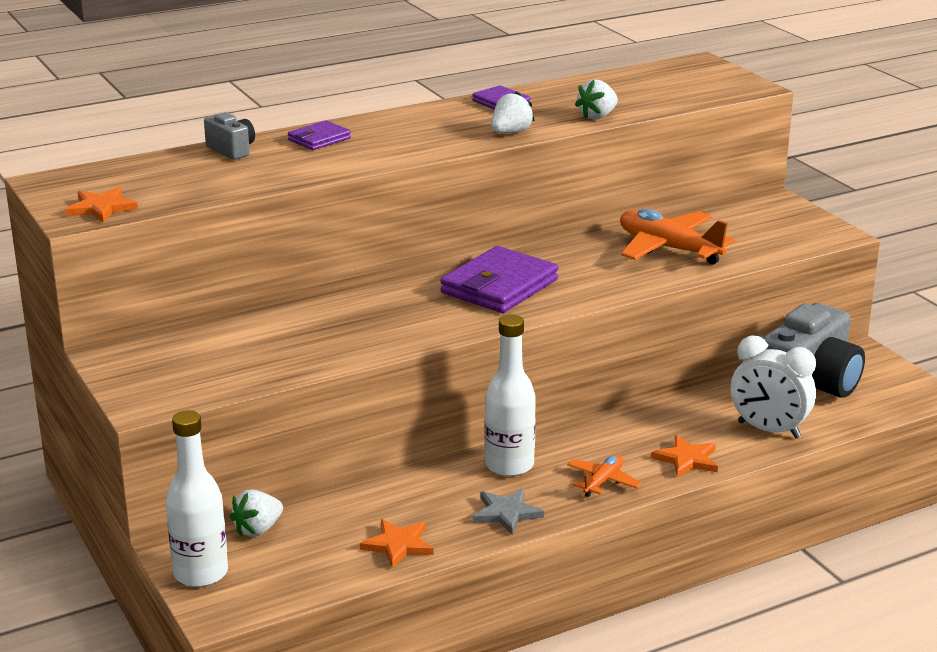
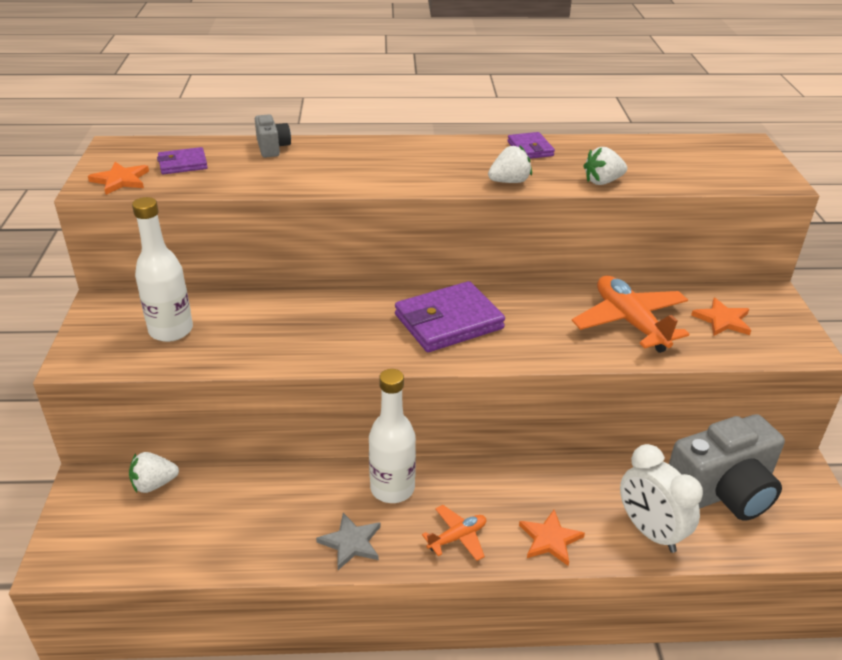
camera: 25 degrees right, 10 degrees up
(200, 573) = (78, 514): white bottle -> white bottle (171, 330)
(319, 139) = (348, 152): purple wallet -> purple wallet (183, 164)
(398, 545) = (240, 544): orange star -> orange star (722, 320)

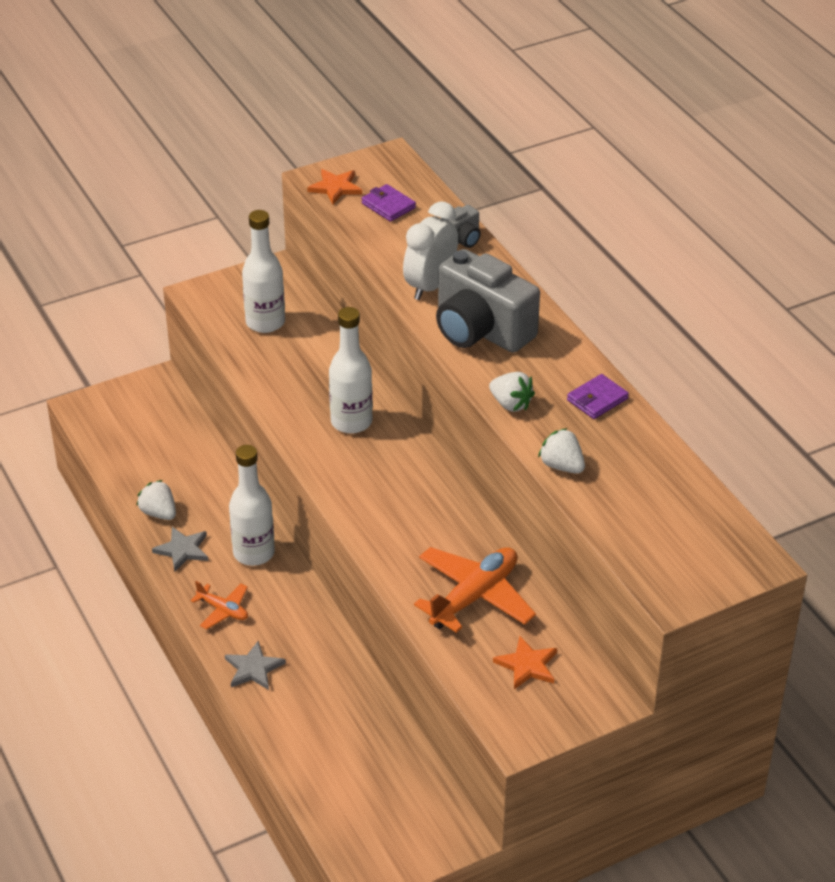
camera: 65 degrees right, 5 degrees up
(154, 484) = (178, 418): white strawberry -> white strawberry (159, 513)
(361, 321) = (351, 422): none -> white bottle
(448, 322) = (388, 475): purple wallet -> none
(550, 539) = (253, 668): orange star -> grey star
(650, 531) = (301, 733): white clock -> white clock (430, 286)
(722, 492) = (383, 777): grey camera -> grey camera (480, 330)

